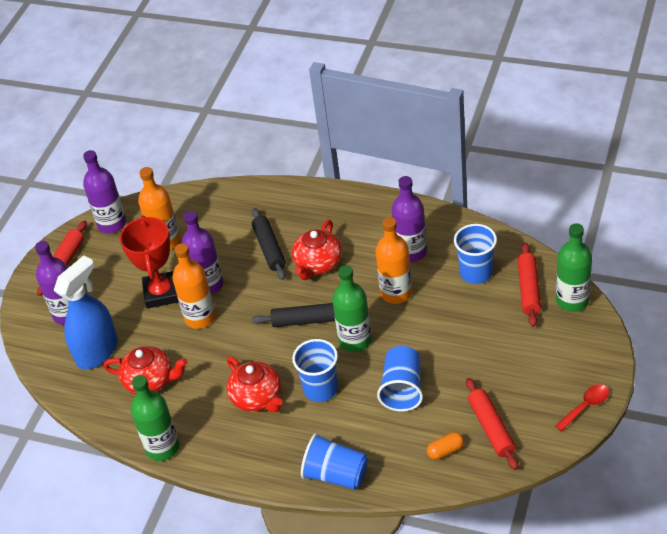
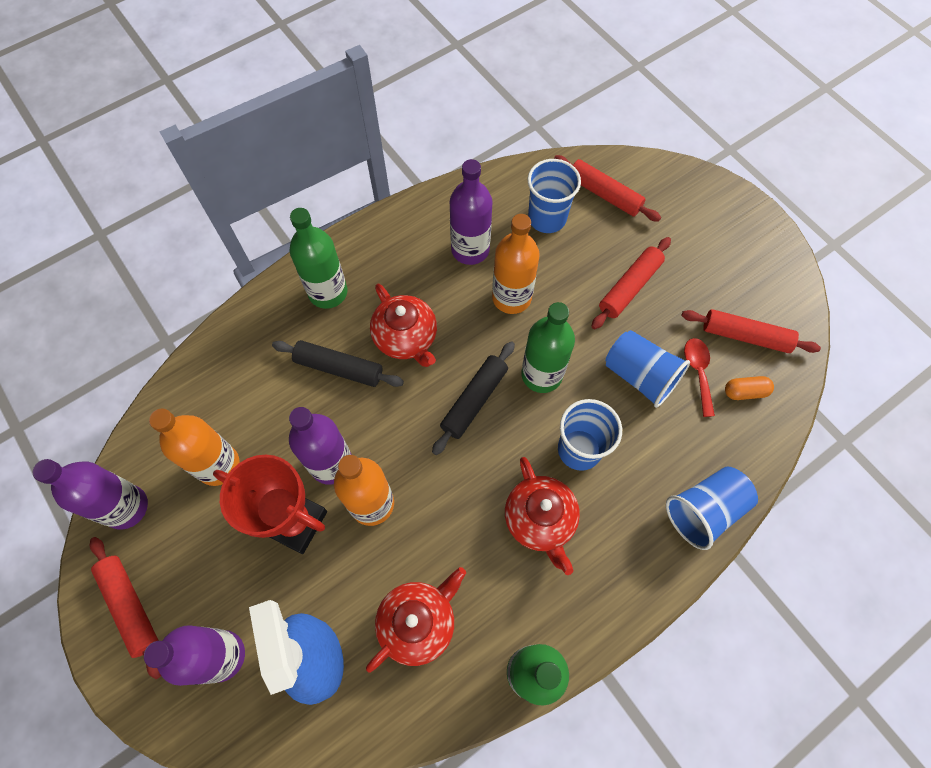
camera: 60 degrees left, 20 degrees up
(257, 398) = (540, 520): red teapot -> red teapot turned 75 degrees clockwise
(445, 451) = (745, 392): orange capsule -> orange capsule turned 75 degrees clockwise
(466, 345) = (629, 287): none -> red rolling pin
(572, 301) = (646, 174): green bottle -> green bottle (328, 292)
(586, 406) = (775, 248): red spoon -> red spoon (698, 372)

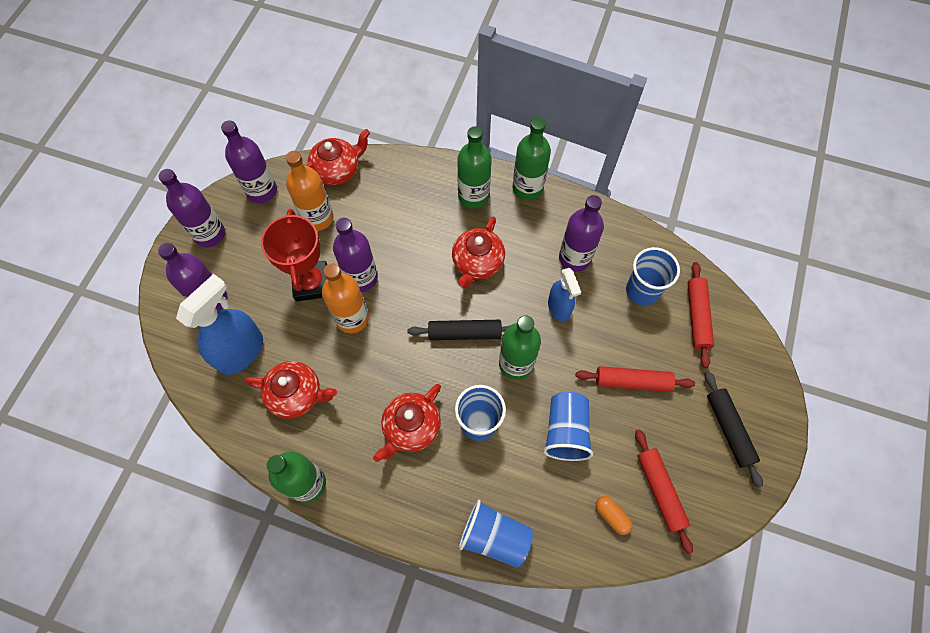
camera: 55 degrees right, 0 degrees up
(130, 606) = (209, 234): red rolling pin -> purple bottle
(175, 406) = (337, 170): none -> red teapot
(339, 368) = (427, 238): black rolling pin -> black rolling pin (729, 429)
(361, 239) = (527, 188): none -> green bottle
(511, 297) = (559, 308): orange bottle -> blue spray bottle
(698, 372) = (601, 471): red spoon -> none

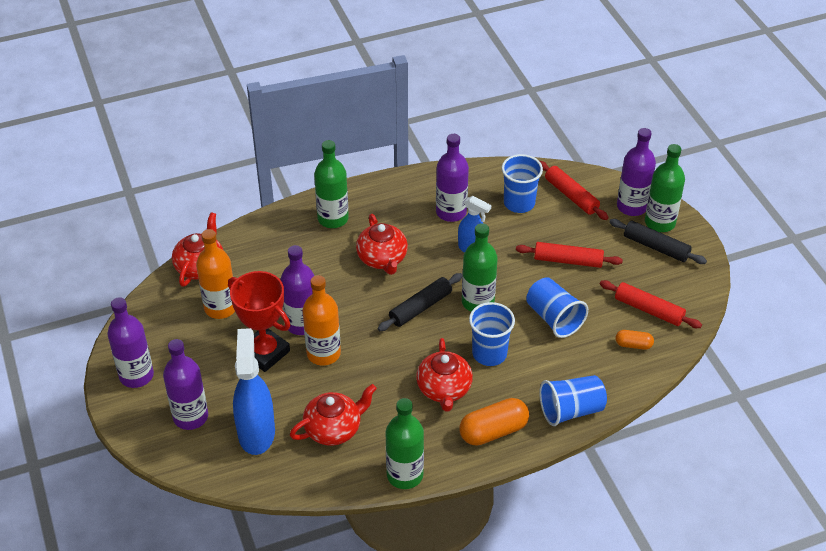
camera: 40 degrees left, 20 degrees down
(262, 191) = (149, 319): purple bottle -> purple bottle (631, 206)
(412, 502) = (493, 431): none -> orange capsule
(527, 188) = (369, 189): green bottle -> green bottle (660, 222)
(632, 382) = (568, 260): red rolling pin -> red rolling pin turned 45 degrees clockwise

